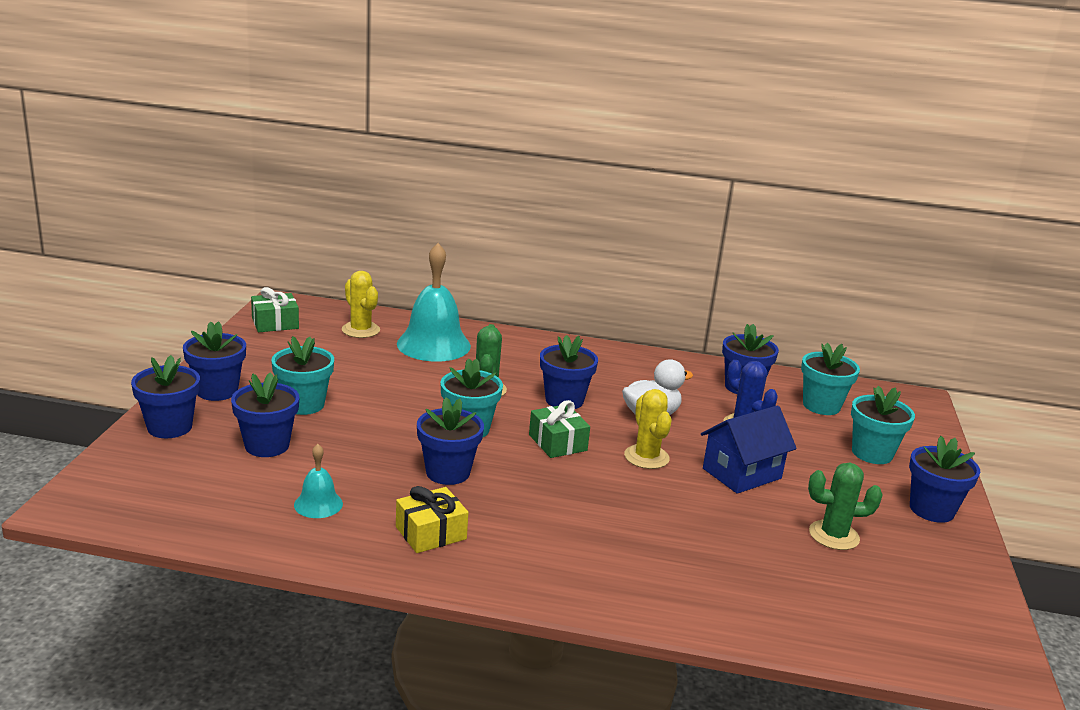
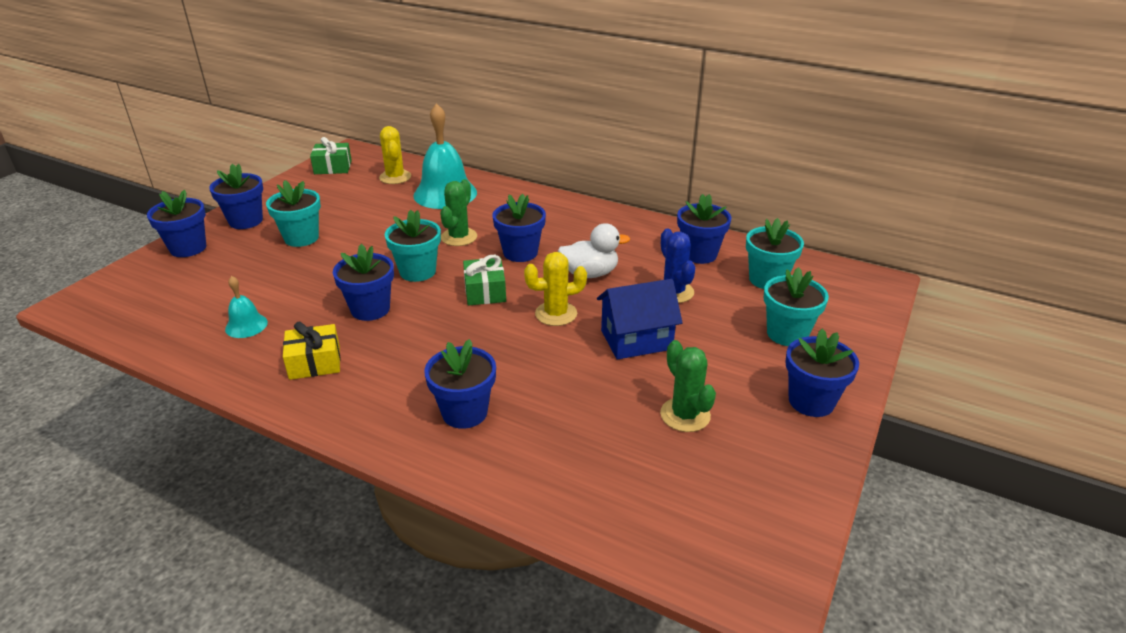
camera: 20 degrees right, 10 degrees up
(267, 445) = (246, 270): blue flower pot -> blue flower pot (464, 412)
(646, 457) = (556, 314): yellow cactus -> yellow cactus turned 75 degrees clockwise
(834, 535) = (685, 415): green cactus -> green cactus turned 45 degrees clockwise

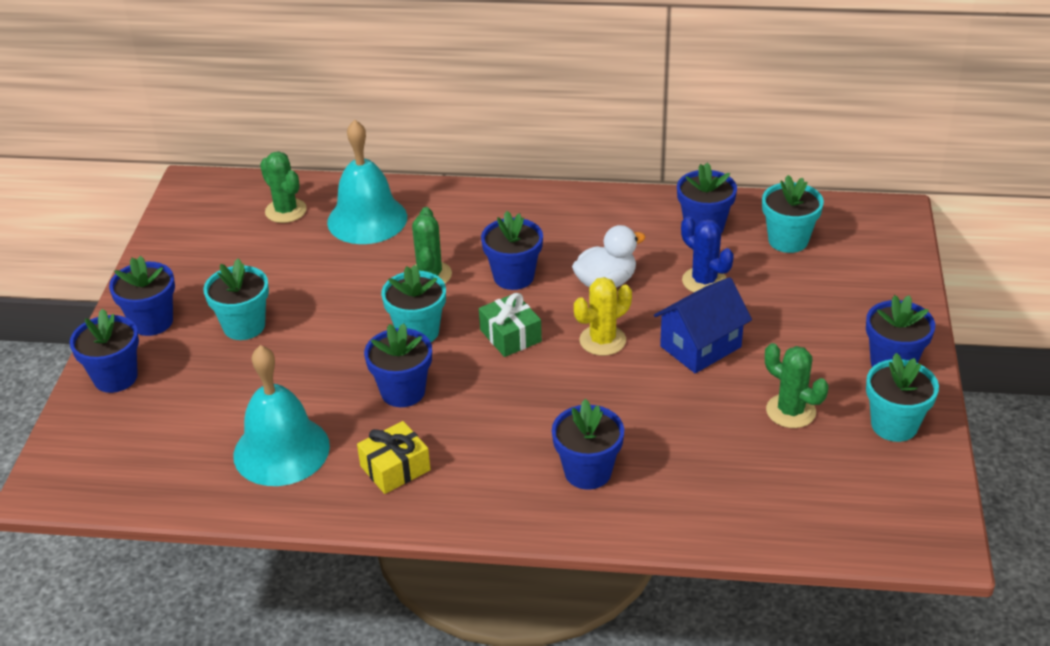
camera: 20 degrees left, 5 degrees up
(246, 325) = (281, 450): turquoise bell -> turquoise bell, size x2.04
(333, 167) = (192, 216): green gift -> none
(395, 177) = (286, 211): yellow cactus -> green cactus
(787, 334) = (837, 298): turquoise flower pot -> turquoise flower pot (894, 425)

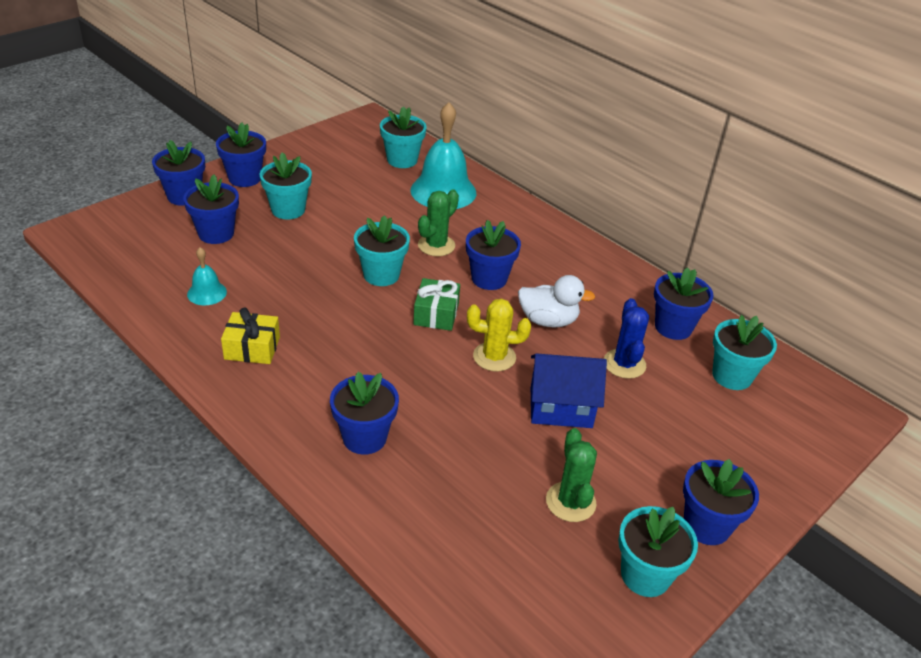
camera: 35 degrees right, 0 degrees up
(281, 450) = (207, 293): turquoise bell -> turquoise bell, size x0.49
(286, 211) = (402, 160): green cactus -> turquoise flower pot
(403, 392) = (322, 305): blue flower pot -> blue flower pot (216, 233)

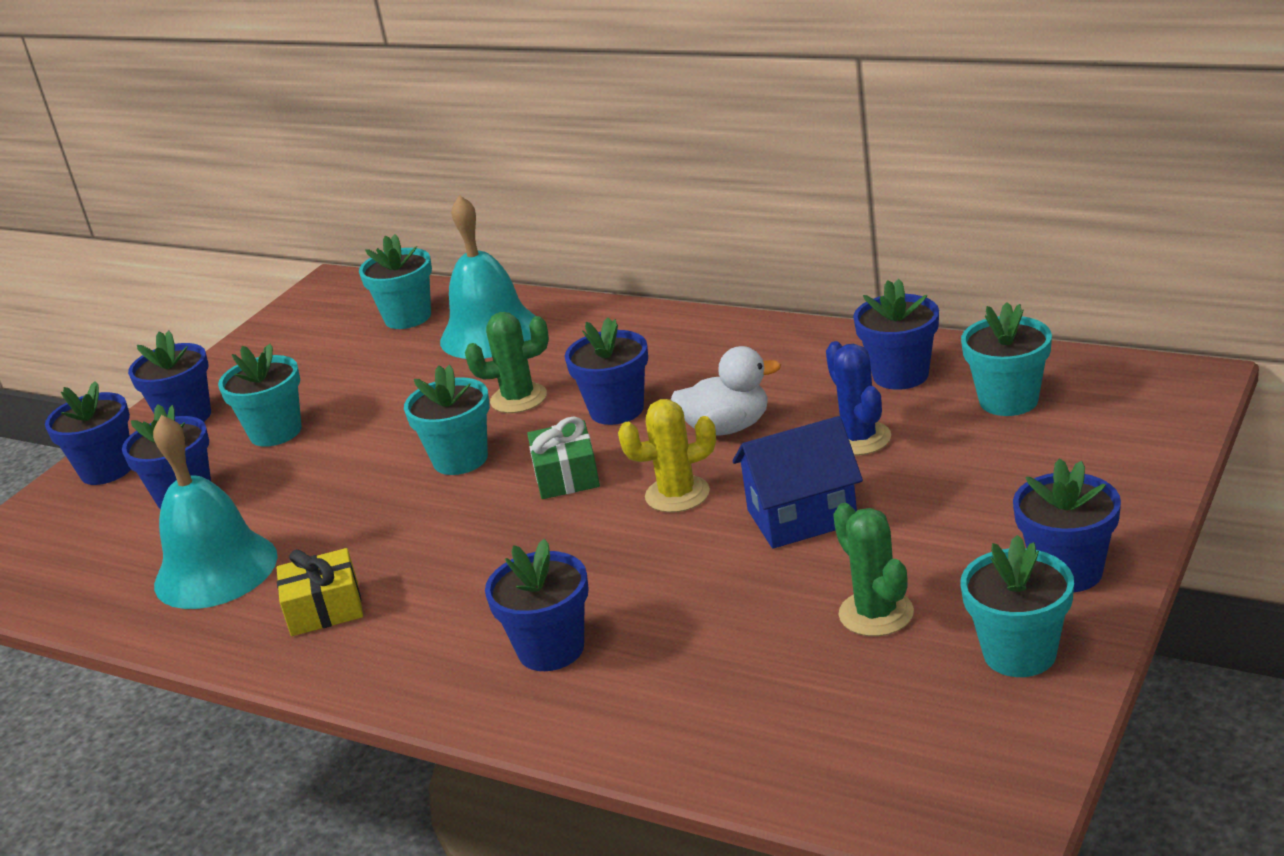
camera: 10 degrees left, 10 degrees down
(207, 293) = (216, 570): turquoise bell -> turquoise bell, size x2.04
(436, 245) = (518, 398): green cactus -> green cactus turned 60 degrees clockwise

